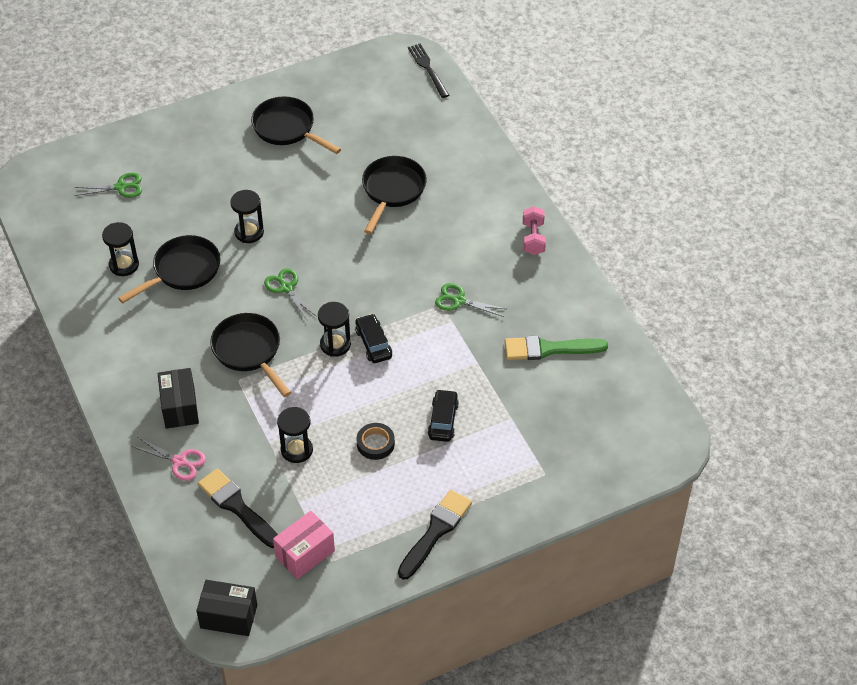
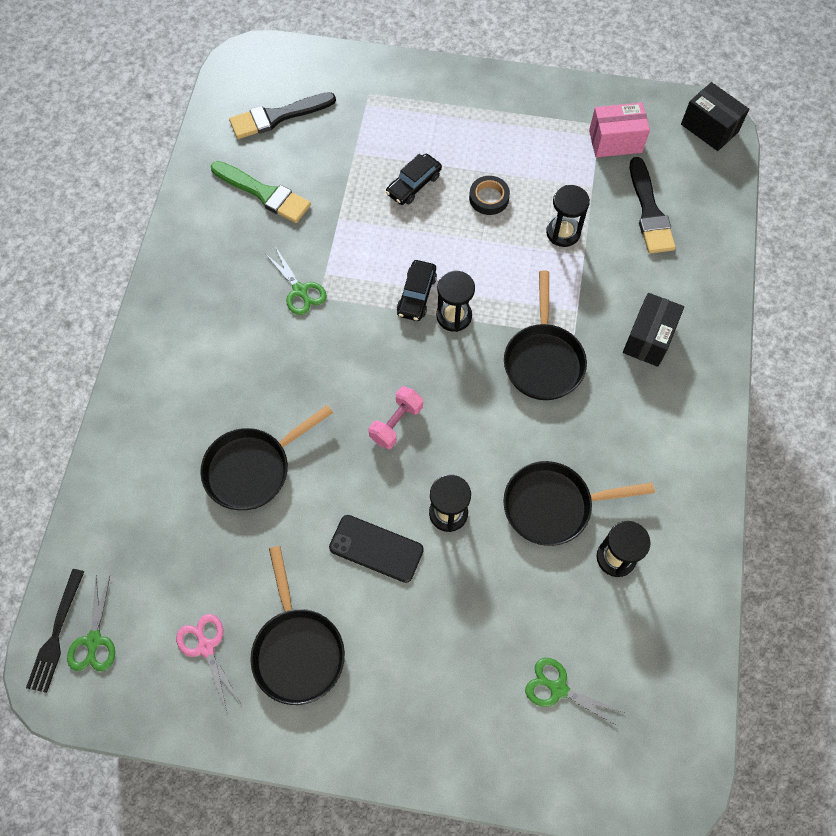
camera: 145 degrees left, 15 degrees up
(179, 461) = (679, 283): pink scissors -> pink scissors (206, 647)
(280, 193) = (376, 548): none -> black phone
(286, 288) = (456, 412): green scissors -> green scissors (94, 640)
(435, 531) = (495, 100): black brush -> black brush (277, 117)
(533, 238) = (168, 314): pink dumbbell -> pink dumbbell (396, 423)

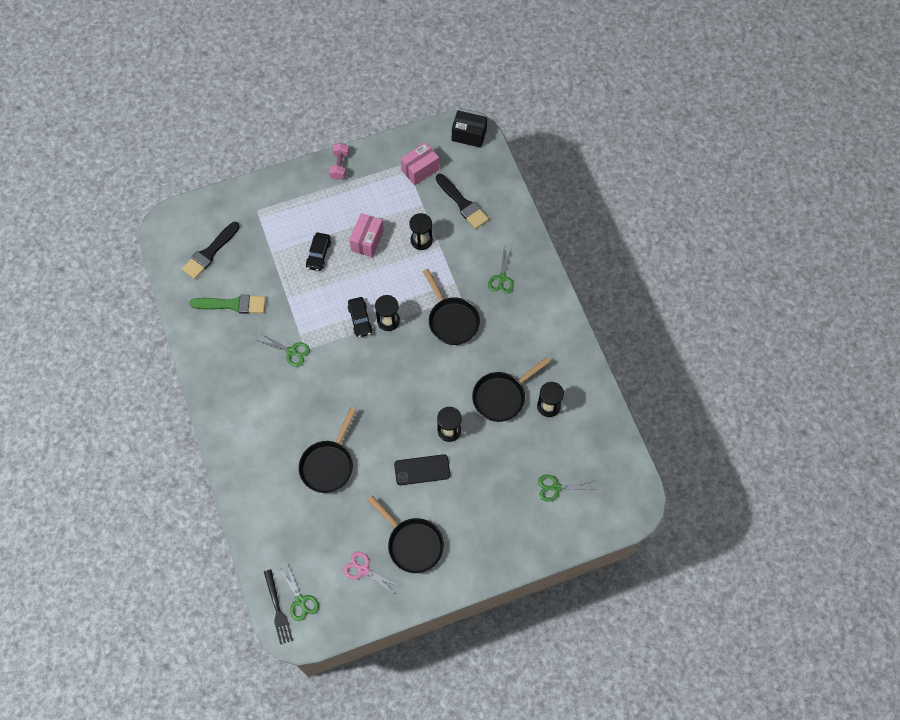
camera: 30 degrees left, 0 degrees up
(396, 423) = (392, 397): pink dumbbell -> pink dumbbell (340, 166)
(489, 198) = (367, 241): black tape -> pink box
(648, 338) = (502, 278): black box -> green scissors

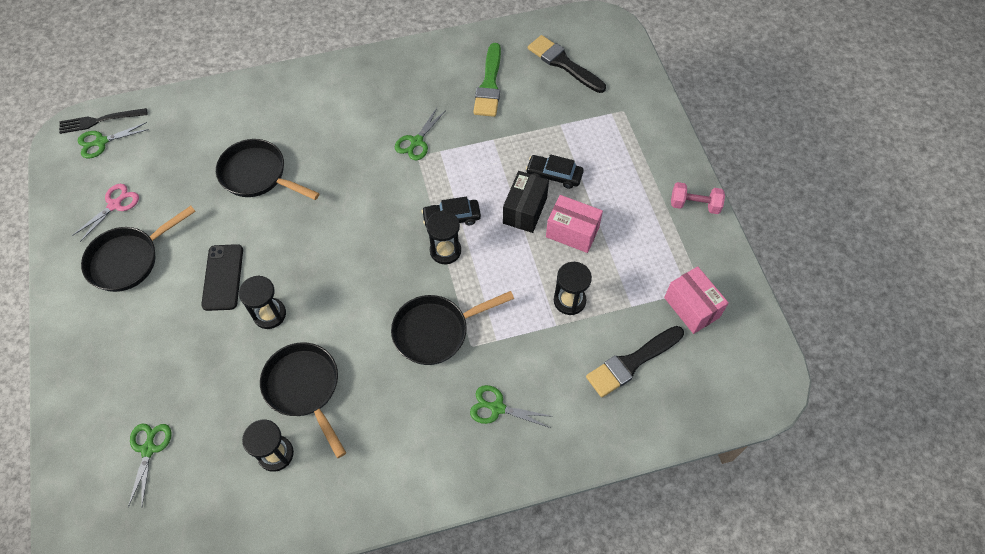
camera: 95 degrees right, 5 degrees down
(469, 135) = (759, 383): black box -> black box (525, 210)

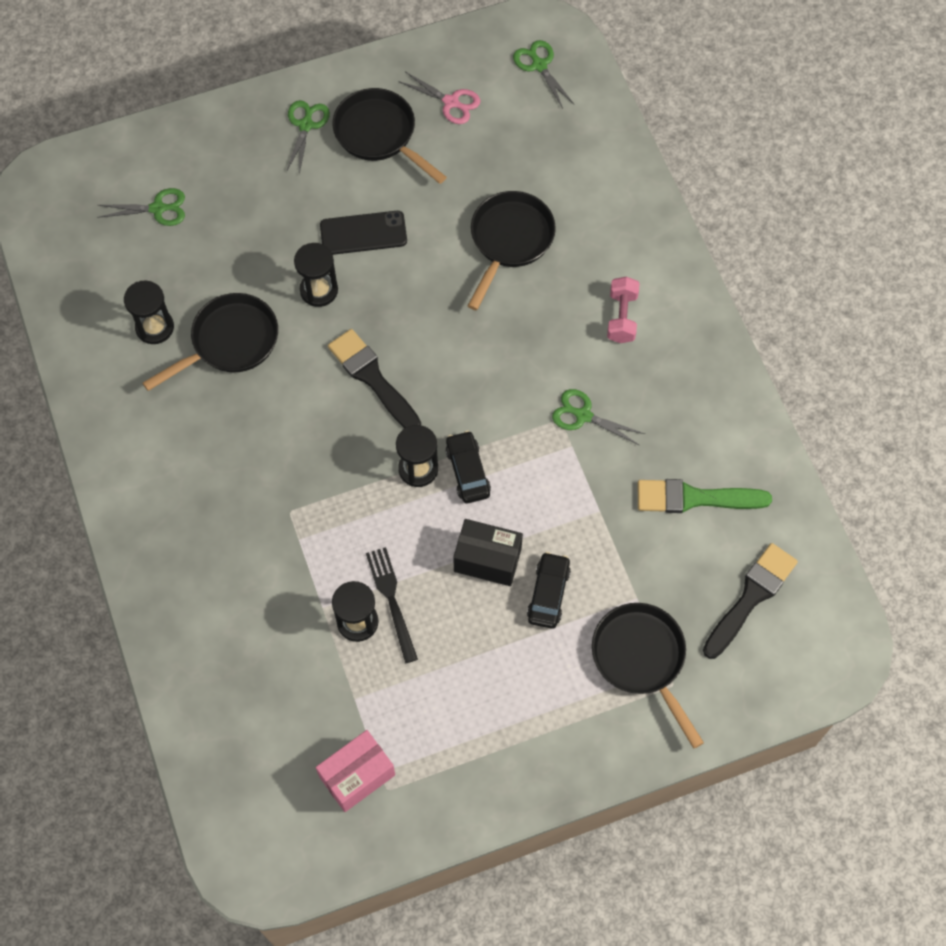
camera: 85 degrees right, 5 degrees up
(99, 121) = (570, 54): black fork -> black fork (391, 599)
(436, 331) = (307, 470): black pan -> black pan (641, 659)
(497, 408) = (213, 547): green scissors -> green scissors (306, 125)
(572, 232) = (459, 621): pink box -> none
(631, 363) = (276, 699): black brush -> black brush (372, 378)
(694, 205) = (518, 784): pink dumbbell -> pink dumbbell (622, 317)

